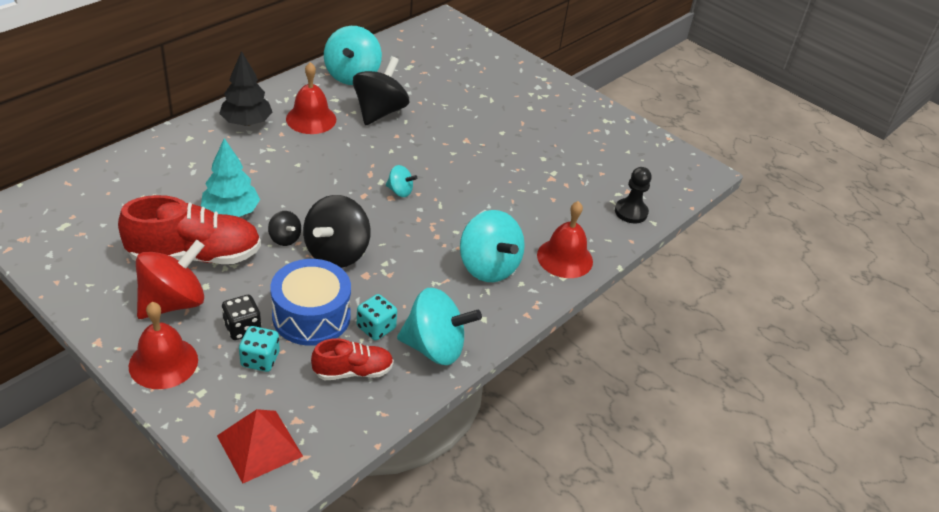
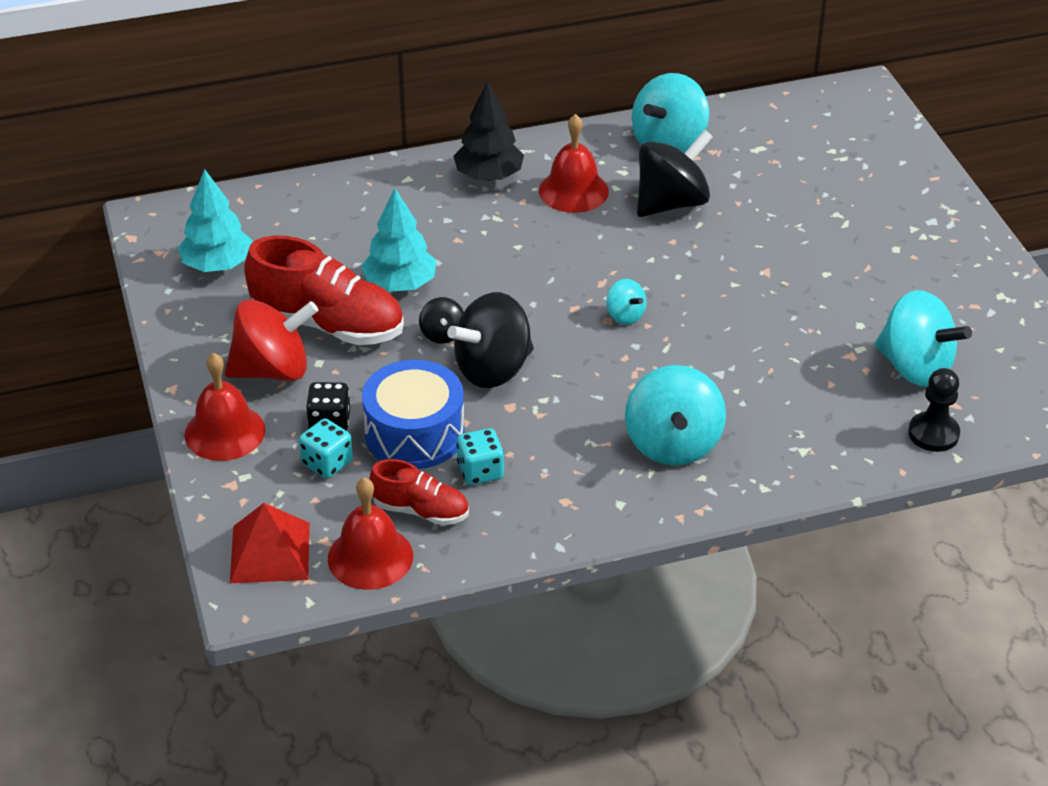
camera: 35 degrees right, 0 degrees up
(78, 236) = (217, 265): none -> turquoise tree
(435, 348) = (535, 517): turquoise spinning top -> turquoise spinning top (915, 367)
(565, 258) = (786, 464): red bell -> red bell (370, 557)

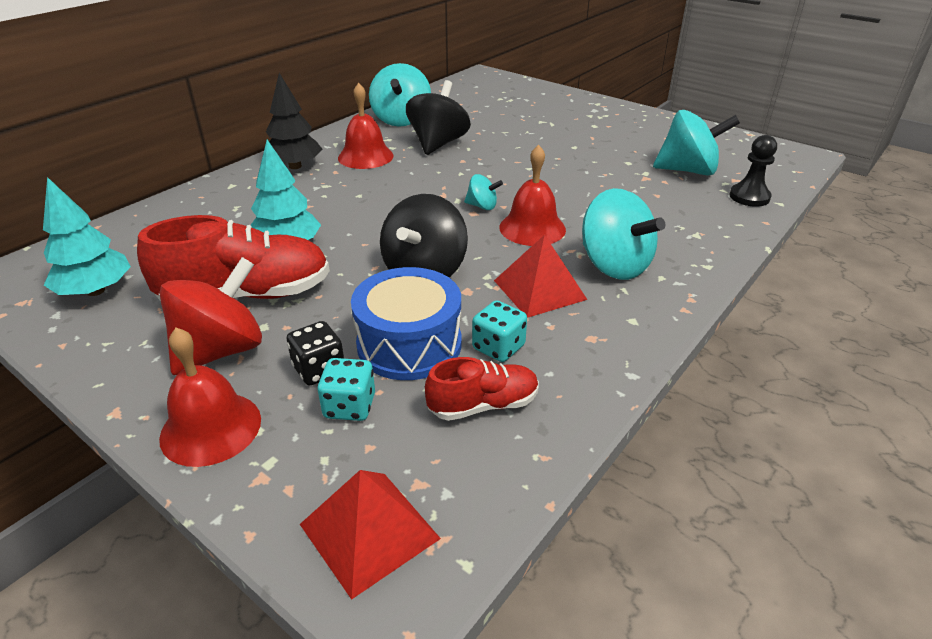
camera: 35 degrees left, 5 degrees down
(370, 557) = (482, 475): red bell -> red bell (532, 228)
(442, 334) = (357, 265): black spinning top -> none
(574, 435) = (540, 289): none -> red pyramid

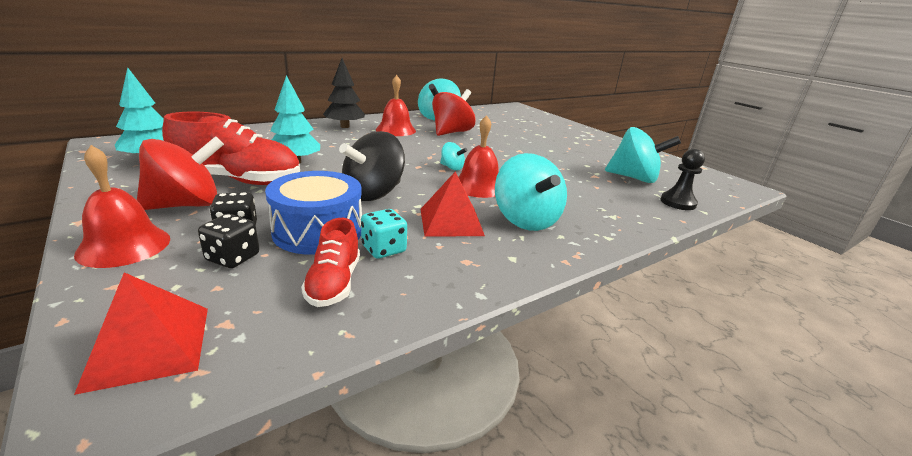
camera: 15 degrees right, 10 degrees down
(350, 406) = (233, 258): turquoise dice -> black dice
(438, 144) = (451, 132): black spinning top -> red spinning top
(483, 405) = (334, 283): red shoe -> red shoe turned 90 degrees clockwise

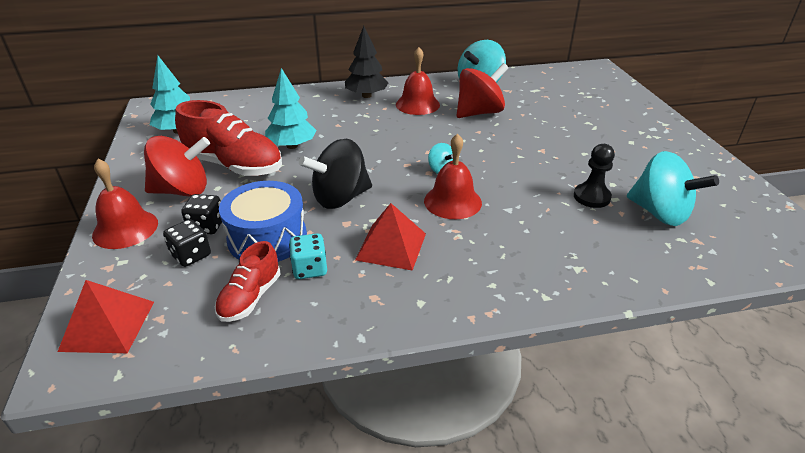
camera: 25 degrees right, 10 degrees up
(525, 220) = (469, 257): turquoise spinning top -> none
(678, 202) = (685, 261): black pawn -> black pawn (591, 197)

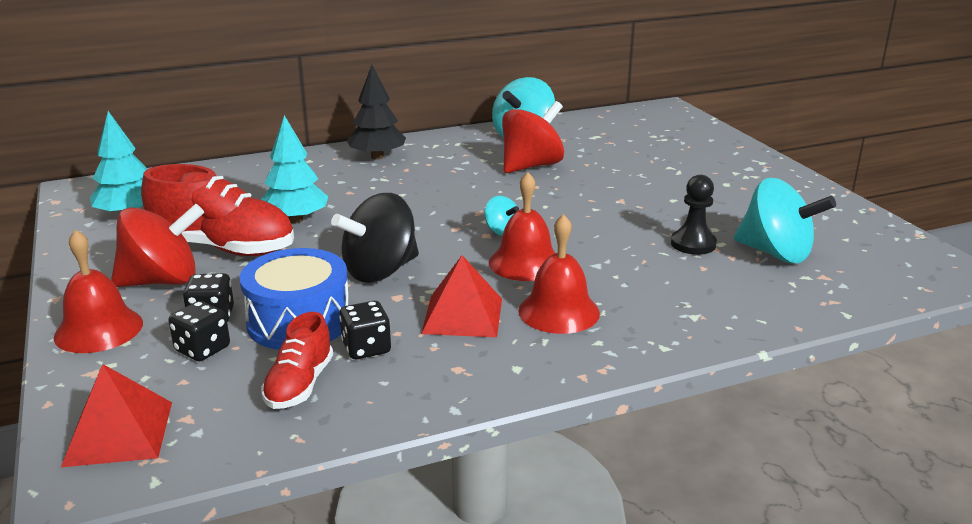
camera: 10 degrees left, 10 degrees down
(310, 269) = (366, 348): turquoise dice -> black dice
(417, 104) = (448, 162): red bell -> red bell (559, 311)

